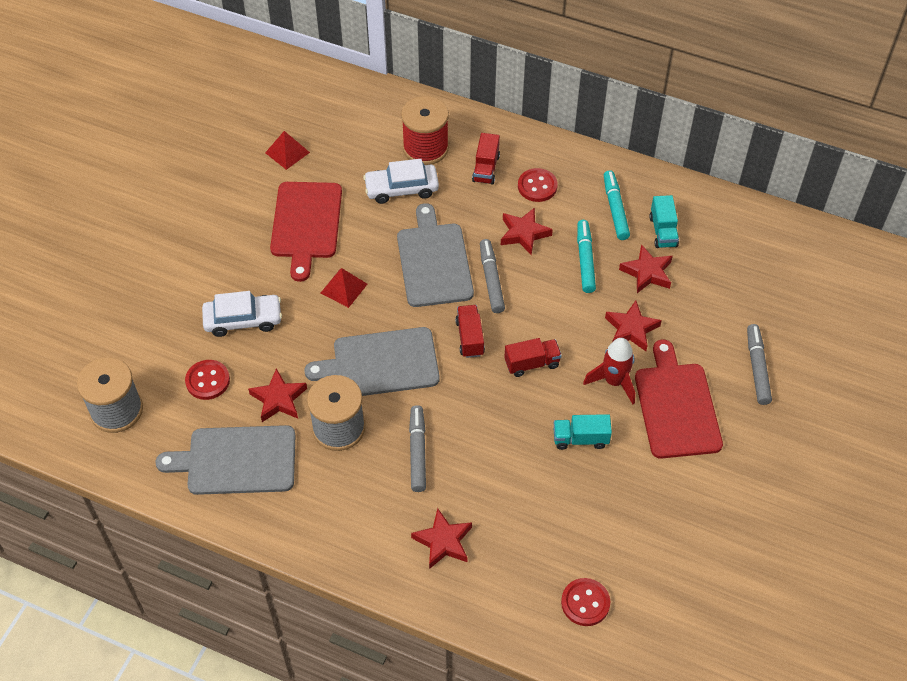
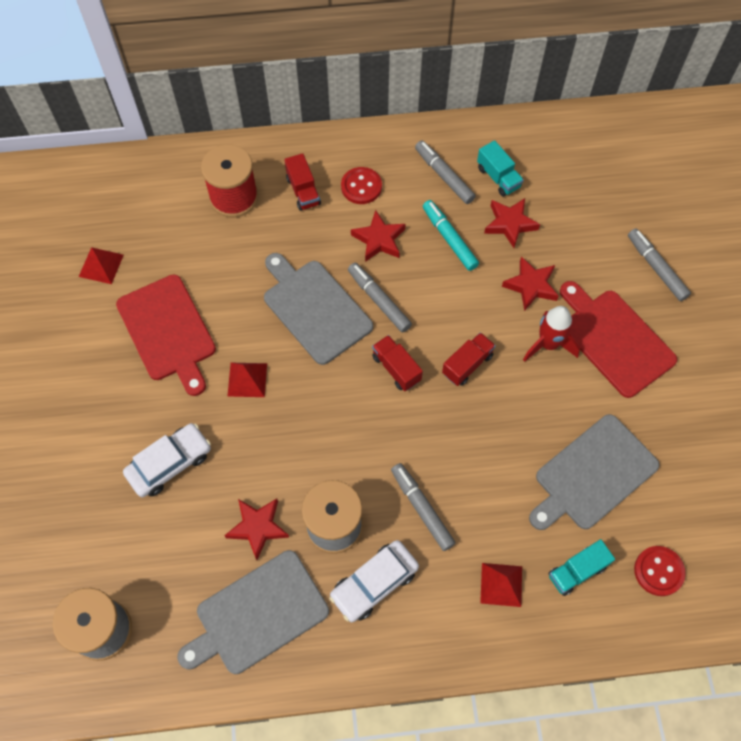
camera: 30 degrees left, 10 degrees up
(207, 381) = (175, 547): red button -> none
(381, 363) = (331, 438): grey cutting board -> grey cutting board (593, 474)
(401, 189) = (237, 249): white car -> white car (374, 583)
(443, 541) = (501, 584): red star -> red pyramid
(580, 439) = (555, 415): turquoise truck -> turquoise truck (577, 571)
(615, 209) = (444, 176): turquoise marker -> grey marker

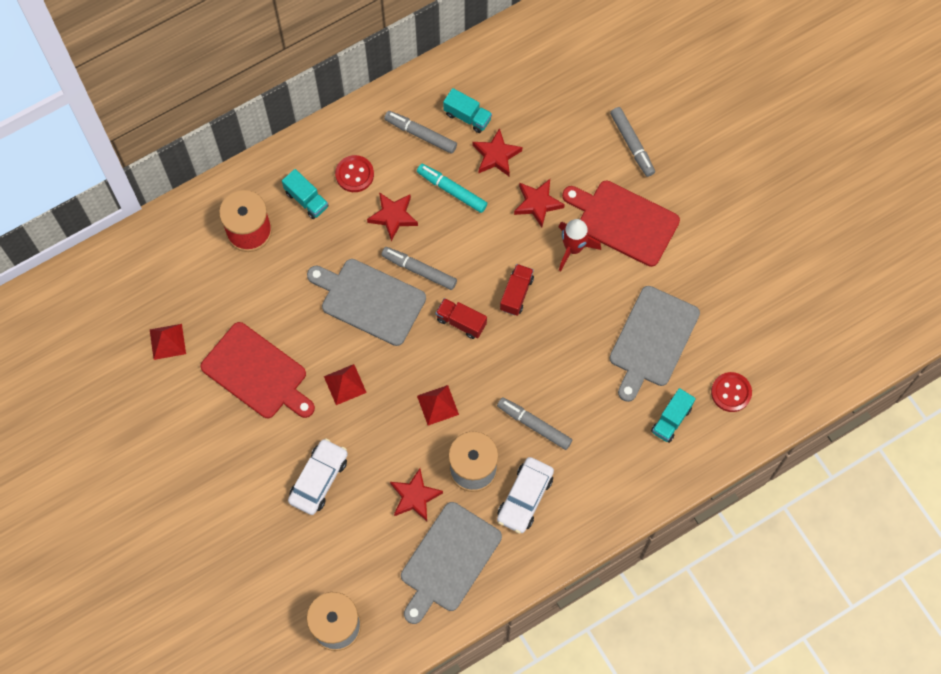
camera: 25 degrees left, 5 degrees up
(303, 191) = (306, 200): red truck -> turquoise truck
(501, 584) = (620, 455): red pyramid -> red pyramid (438, 405)
(656, 268) = (632, 144): grey marker -> grey marker turned 150 degrees counterclockwise

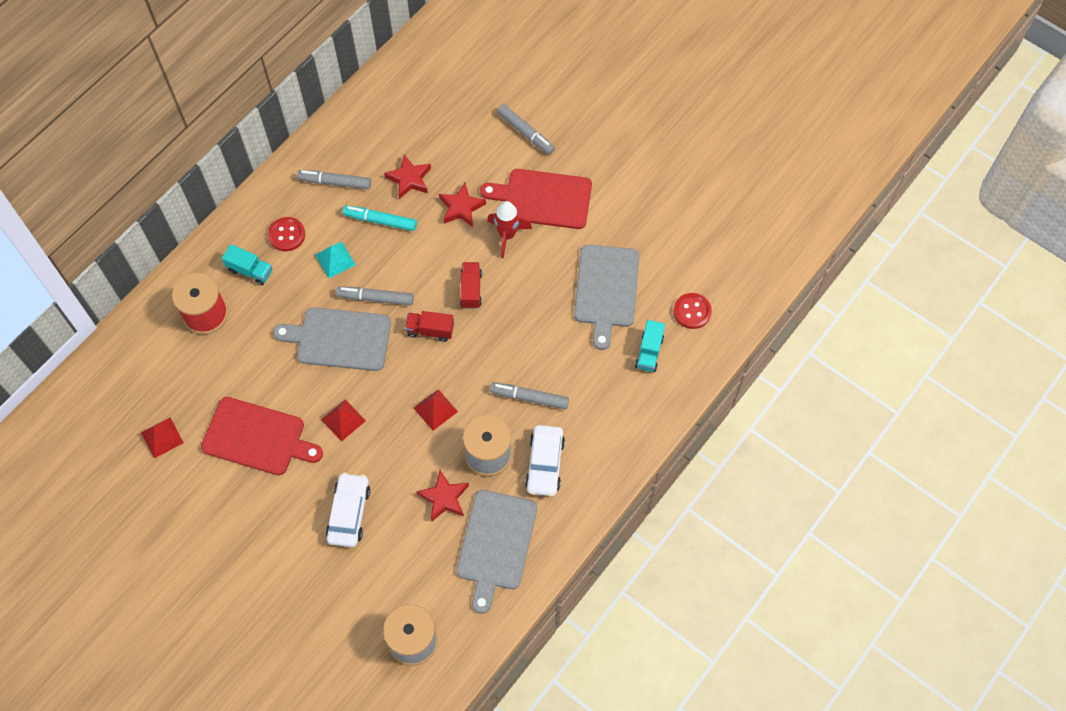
camera: 20 degrees left, 5 degrees down
(393, 216) = (335, 259): red star -> turquoise pyramid
(467, 116) = (371, 154): turquoise truck -> none

